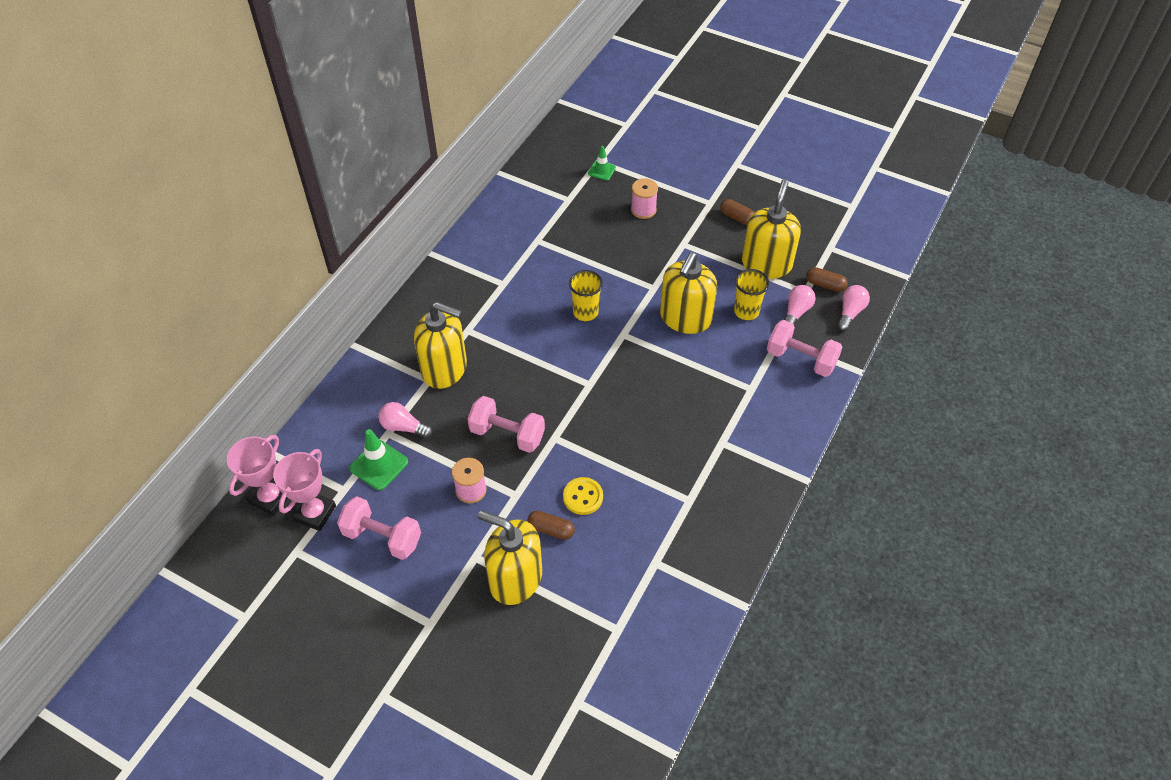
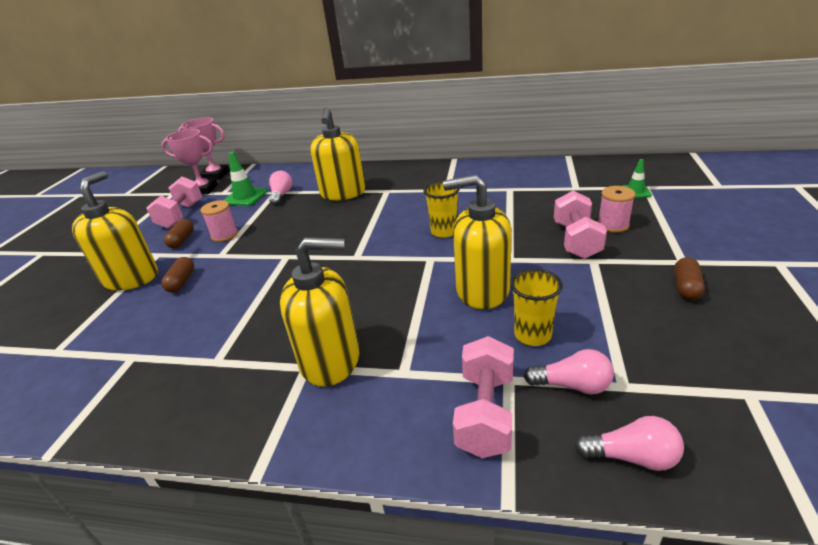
camera: 75 degrees right, 20 degrees down
(507, 434) = (284, 234): pink dumbbell -> pink dumbbell (576, 240)
(583, 497) = (218, 289): yellow button -> none
(766, 264) = (634, 332): yellow soap dispenser -> yellow soap dispenser (331, 360)
(825, 285) = (661, 407): brown capsule -> brown capsule (182, 240)

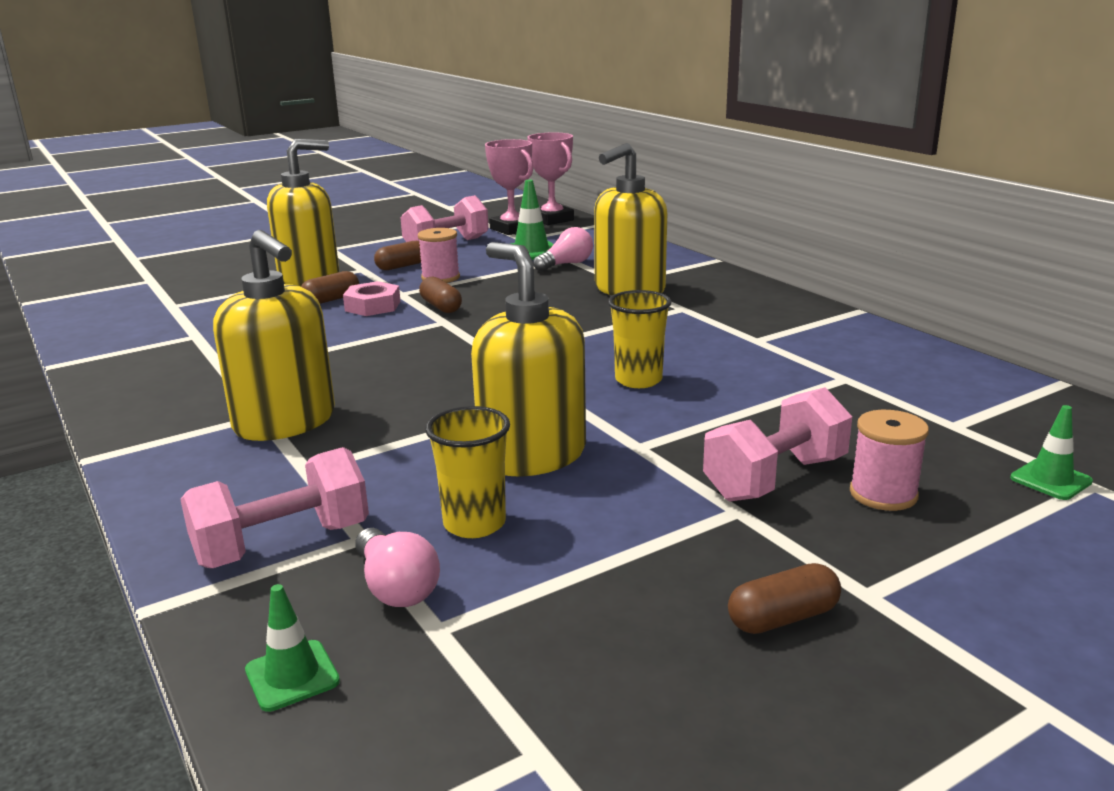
camera: 45 degrees right, 10 degrees down
(220, 271) = (373, 306): none -> pink nut
(264, 249) = (441, 307): none -> brown capsule
(631, 457) = (292, 676): pink light bulb -> green traffic cone

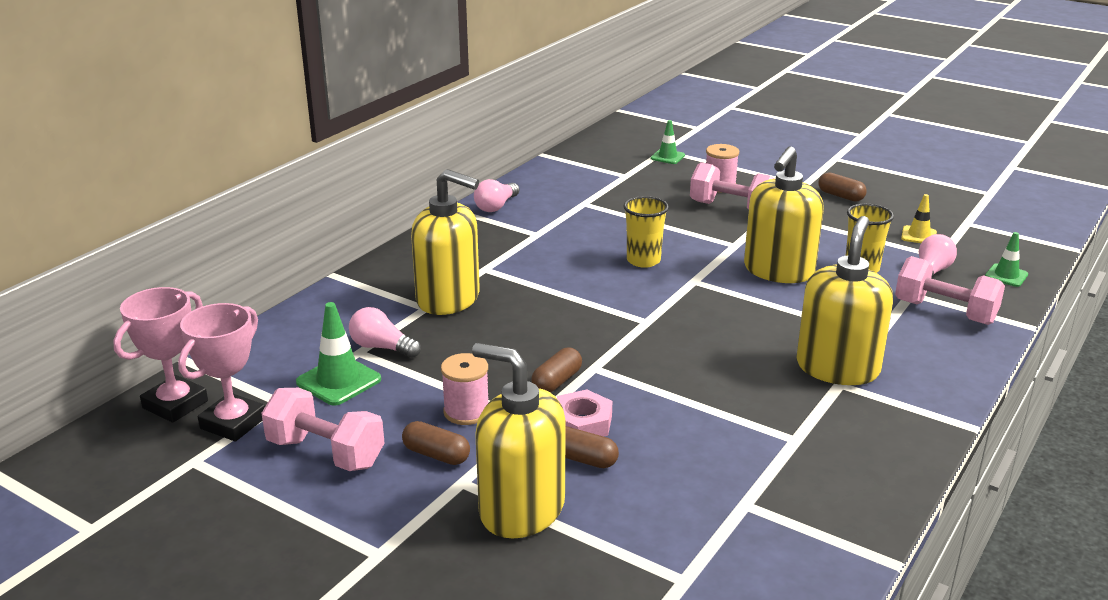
camera: 115 degrees left, 5 degrees up
(534, 642) = (918, 235): none -> yellow traffic cone
(853, 331) = (496, 206): none -> pink light bulb

